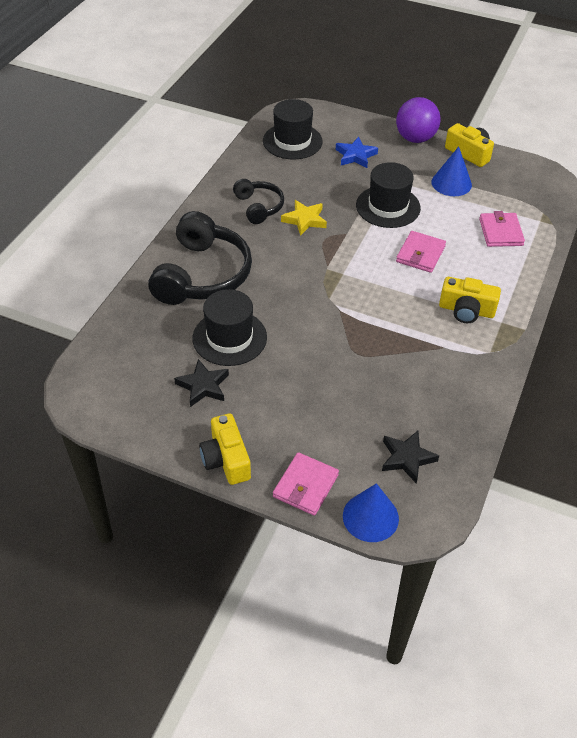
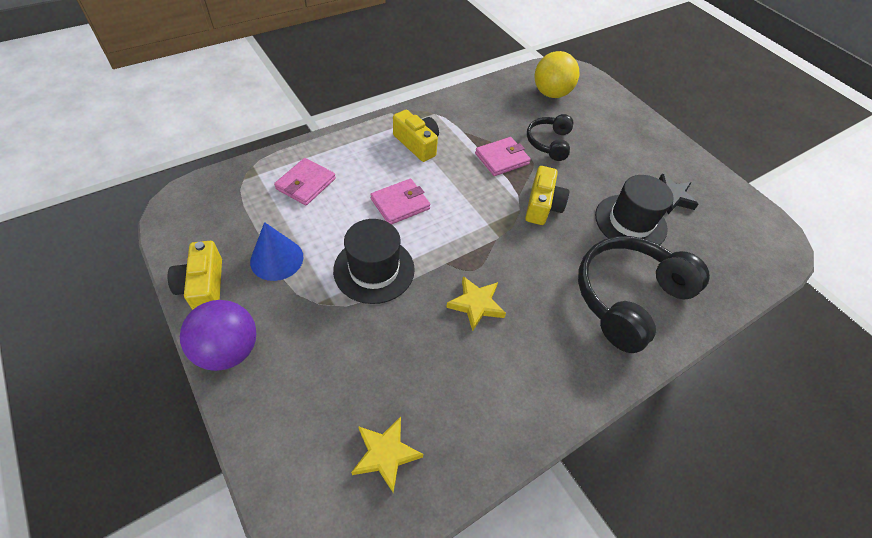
camera: 150 degrees left, 5 degrees up
(226, 459) = (672, 146): yellow camera -> yellow camera (542, 205)
(259, 207) = (515, 354): black headphones -> black headphones (549, 143)
(292, 141) = (385, 454): black hat -> yellow star
(305, 486) = (626, 111): pink wallet -> pink wallet (502, 159)
(355, 156) = (331, 367): blue star -> none
(370, 517) = (596, 82): blue cone -> none
(407, 458) = (551, 93): black star -> yellow ball

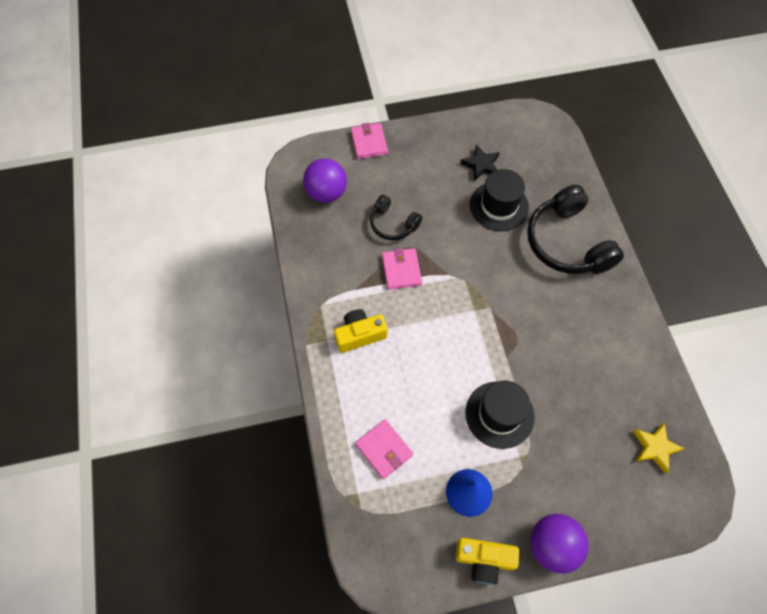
camera: 65 degrees left, 10 degrees up
(400, 204) = (432, 373): pink wallet -> pink wallet (369, 143)
(476, 304) = (550, 348): yellow star -> none
(542, 205) = (465, 261): yellow camera -> none
(551, 93) = (326, 193): yellow ball -> purple ball

